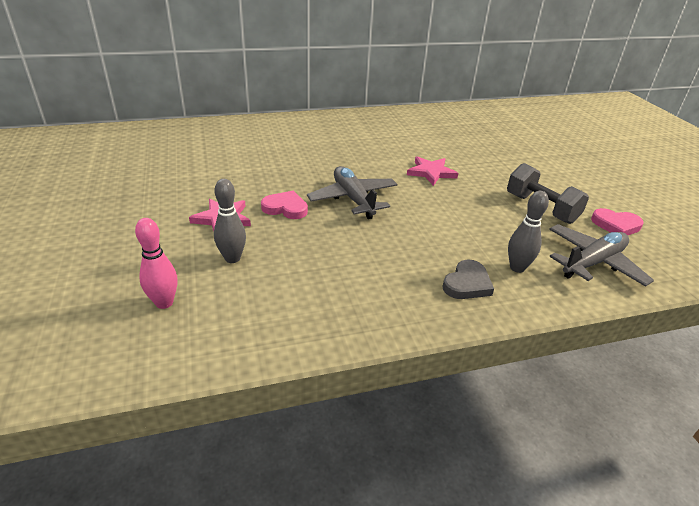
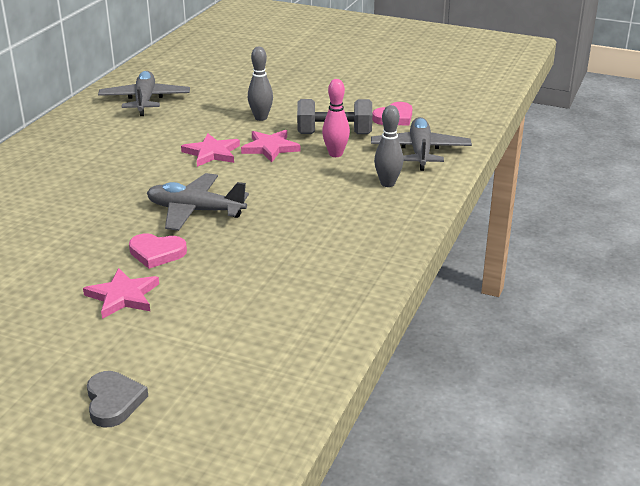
camera: 50 degrees left, 5 degrees down
(164, 303) = (217, 372): pink bowling pin -> pink bowling pin (335, 154)
(232, 258) = (199, 312): grey bowling pin -> grey bowling pin (261, 118)
(285, 208) = (157, 253): pink heart -> pink heart turned 135 degrees counterclockwise
(450, 124) = (145, 101): none -> grey plane
(467, 284) = (378, 213): grey heart -> grey heart (113, 402)
(475, 191) = (270, 148): none -> pink star

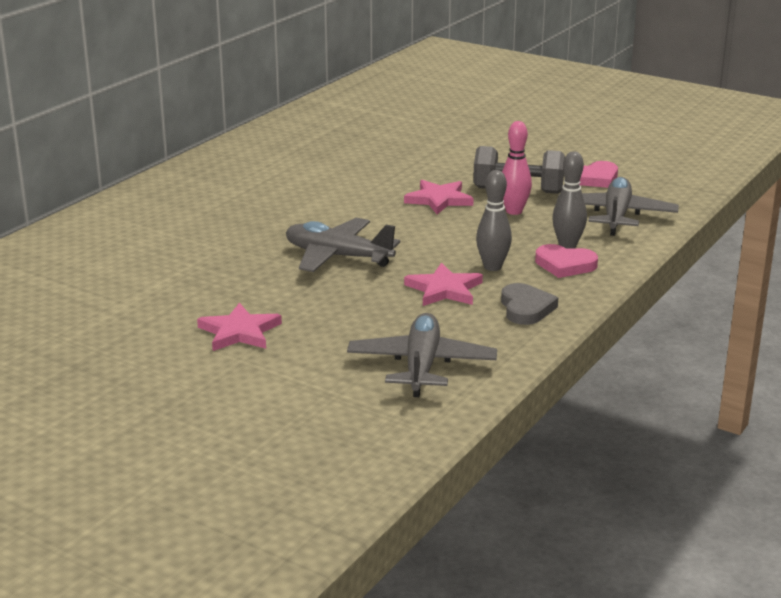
camera: 10 degrees right, 5 degrees down
(113, 402) = (209, 428): grey heart -> grey heart (526, 308)
(145, 101) = (306, 142): grey plane -> grey plane (421, 366)
(157, 253) = (285, 294): pink heart -> pink heart (565, 265)
(212, 153) = (370, 200): pink star -> pink star (444, 289)
(261, 118) = (435, 168): grey bowling pin -> grey bowling pin (492, 267)

